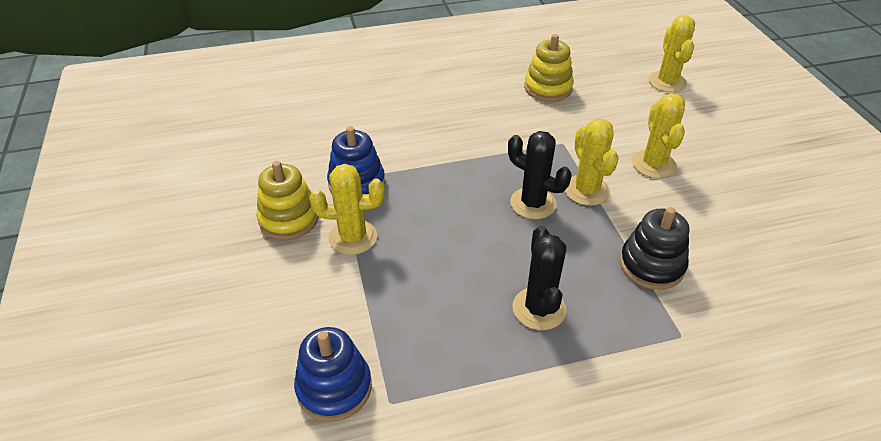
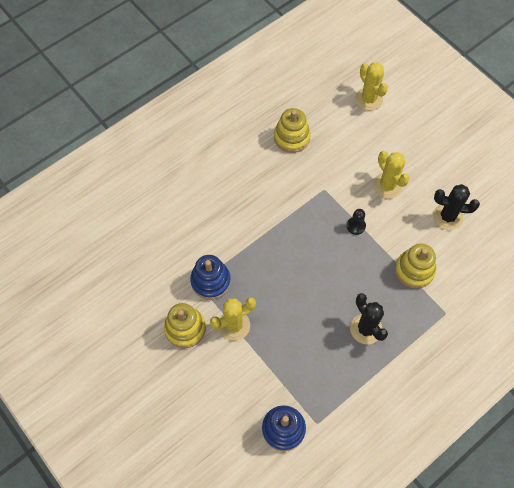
camera: 25 degrees left, 20 degrees up
(533, 203) = (328, 251): black cactus -> black cactus (447, 217)
(586, 190) = (356, 226): yellow cactus -> black pawn
(651, 265) = (414, 270): black stacking toy -> yellow stacking toy

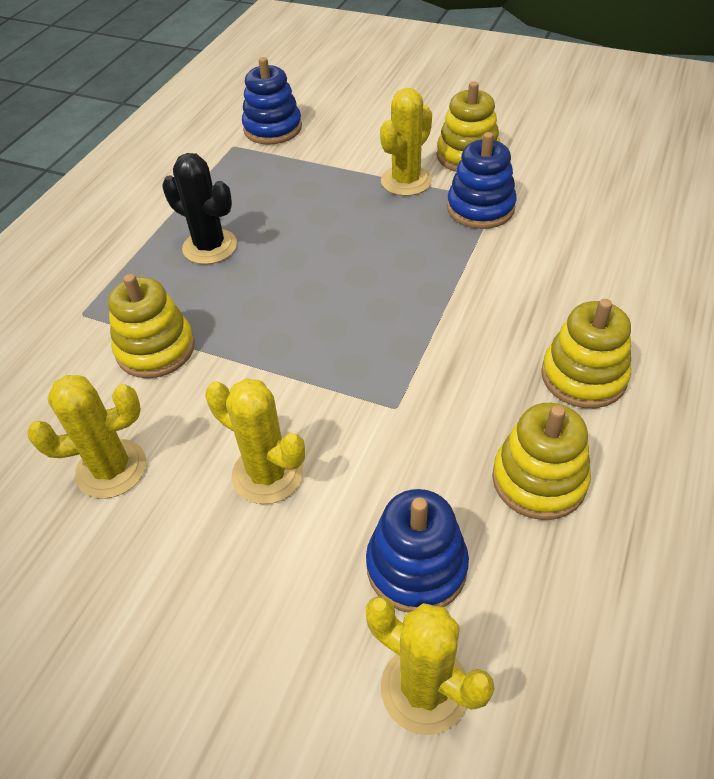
camera: 155 degrees right, 15 degrees down
(243, 166) = (583, 376): none -> yellow stacking toy
(351, 130) = (416, 566): none -> blue stacking toy
(356, 226) = (296, 371): black pawn -> none
(447, 217) = (111, 469): black cactus -> yellow cactus

